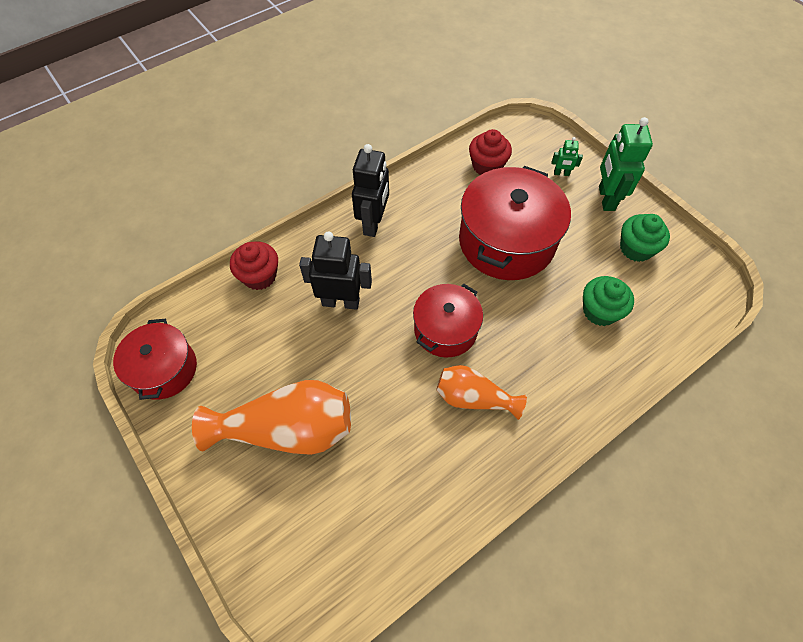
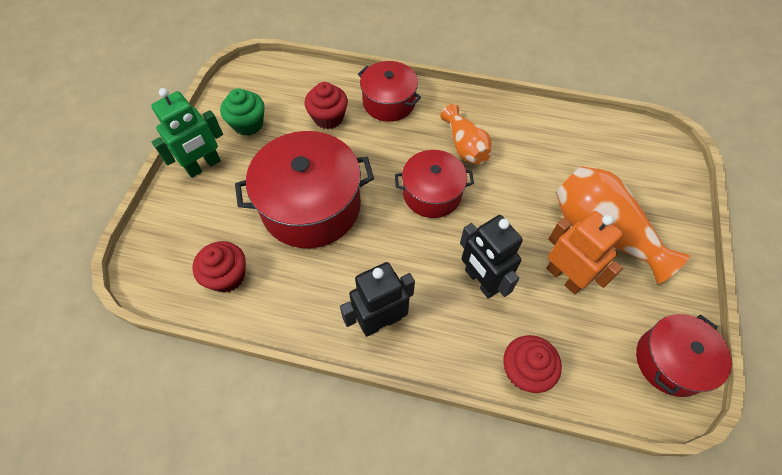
camera: 130 degrees left, 0 degrees up
(286, 360) = (564, 277): none -> orange robot
(561, 173) = (194, 212): green robot -> none
(584, 374) = (389, 102): none -> red pot
(600, 311) = (328, 117): green cupcake -> red cupcake

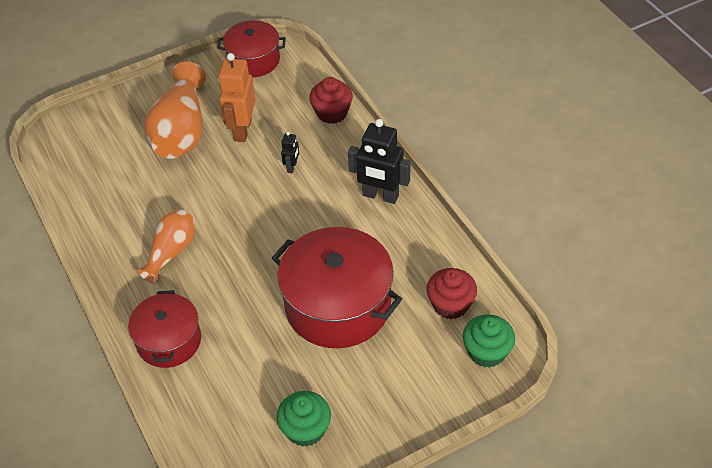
camera: 130 degrees left, 10 degrees down
(166, 263) = (487, 352): none -> green cupcake
(204, 166) = (384, 418): green robot -> none
(328, 117) = (233, 372): red cupcake -> none
(432, 193) = (244, 240): red pot -> none
(480, 281) = (292, 167): black robot -> black robot, size x0.48

